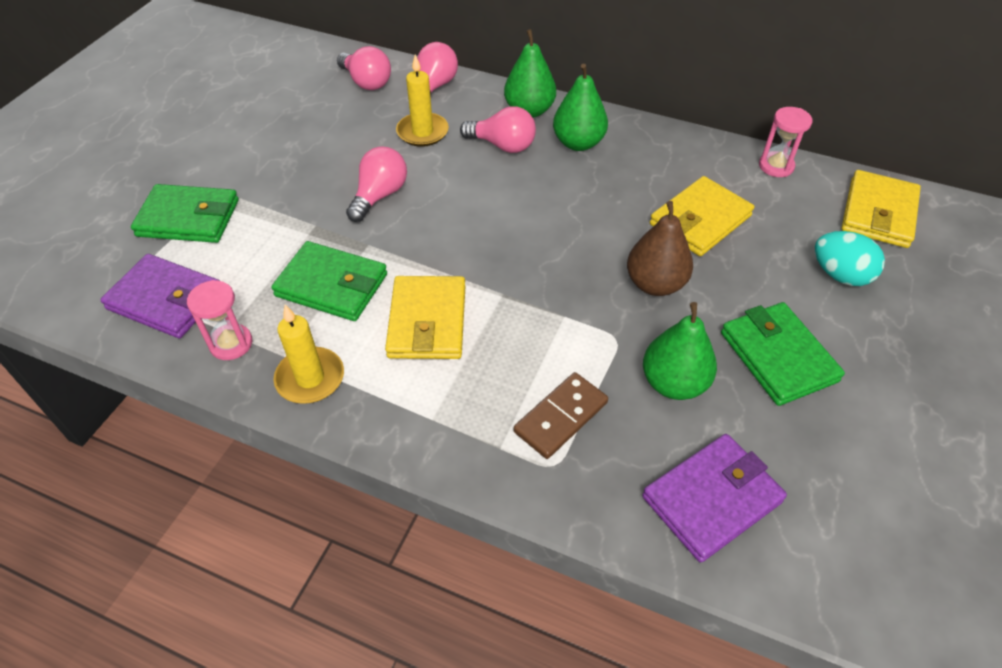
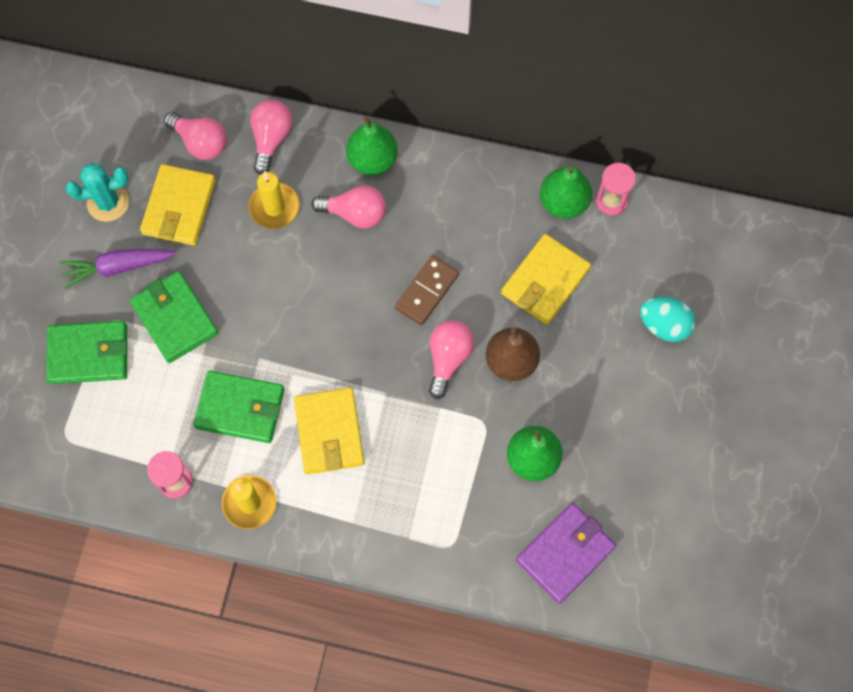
camera: 10 degrees left, 20 degrees up
(166, 300) = (105, 447): purple wallet -> none
(250, 156) = (118, 267): none -> purple carrot
(262, 111) = (108, 202): none -> turquoise cactus
(379, 195) = (254, 298): pink light bulb -> pink light bulb (448, 359)
(561, 417) = (450, 504): brown domino -> brown domino (427, 291)
(578, 143) = (426, 199): green pear -> green pear (563, 202)
(778, 357) = (612, 420): green wallet -> green wallet (174, 318)
(878, 213) = (701, 247): yellow wallet -> yellow wallet (179, 207)

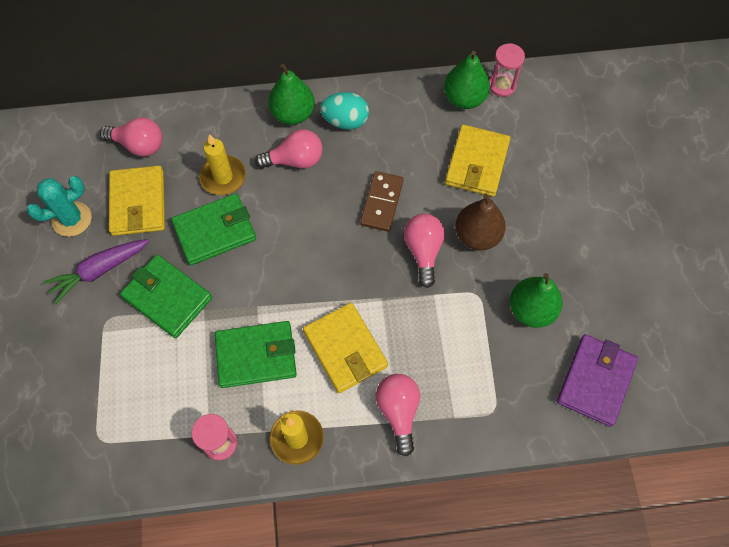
camera: 20 degrees left, 5 degrees down
(88, 354) = (97, 355): green wallet -> green wallet (215, 231)
(271, 139) = (200, 124): pink light bulb -> pink light bulb (398, 411)
(664, 325) = (588, 166): turquoise egg -> turquoise egg (345, 121)

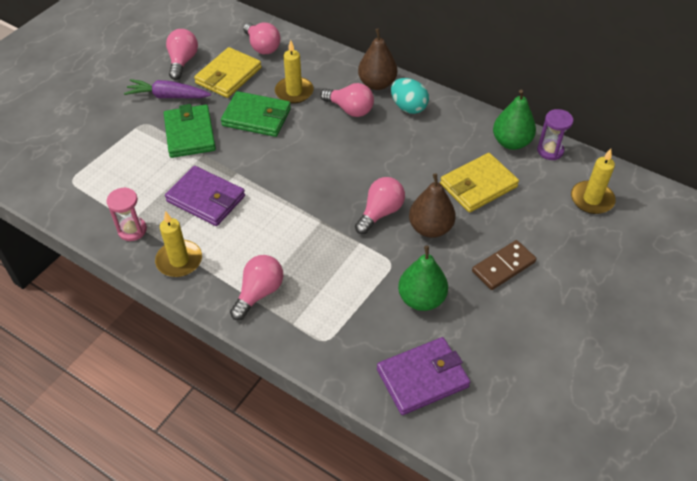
camera: 40 degrees right, 15 degrees down
(72, 219) = (182, 62): turquoise cactus -> pink light bulb
(256, 355) = (206, 199): green wallet -> purple wallet
(293, 114) = (377, 84): green pear -> brown pear
(345, 349) = (265, 233): yellow wallet -> none
(382, 203) = (382, 167): brown domino -> brown domino (503, 267)
(502, 85) = (550, 151): pink hourglass -> purple hourglass
(573, 113) = (592, 199): none -> yellow candle

